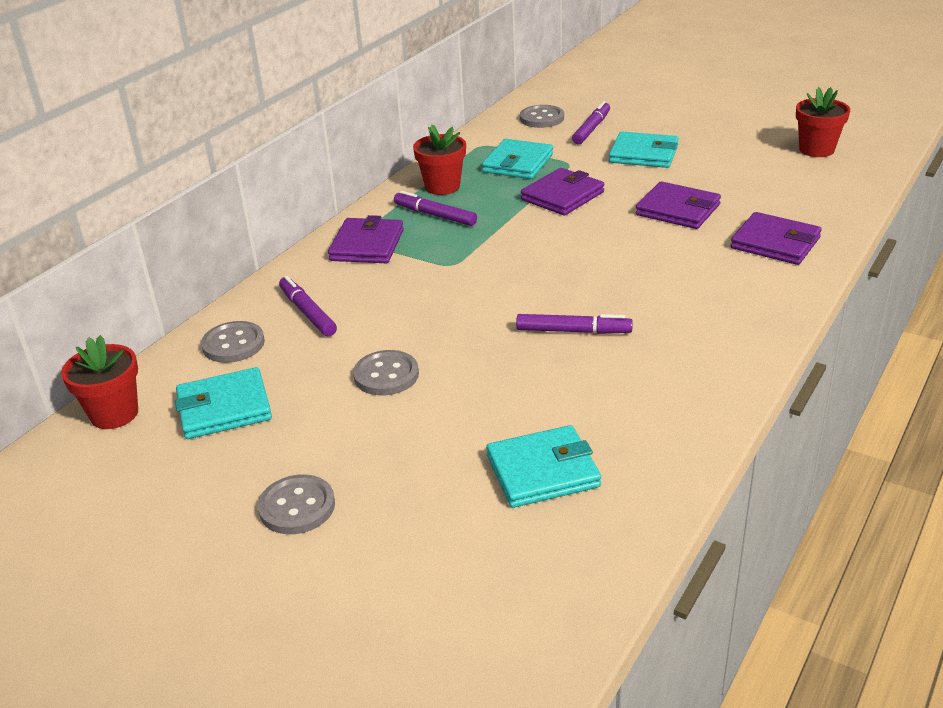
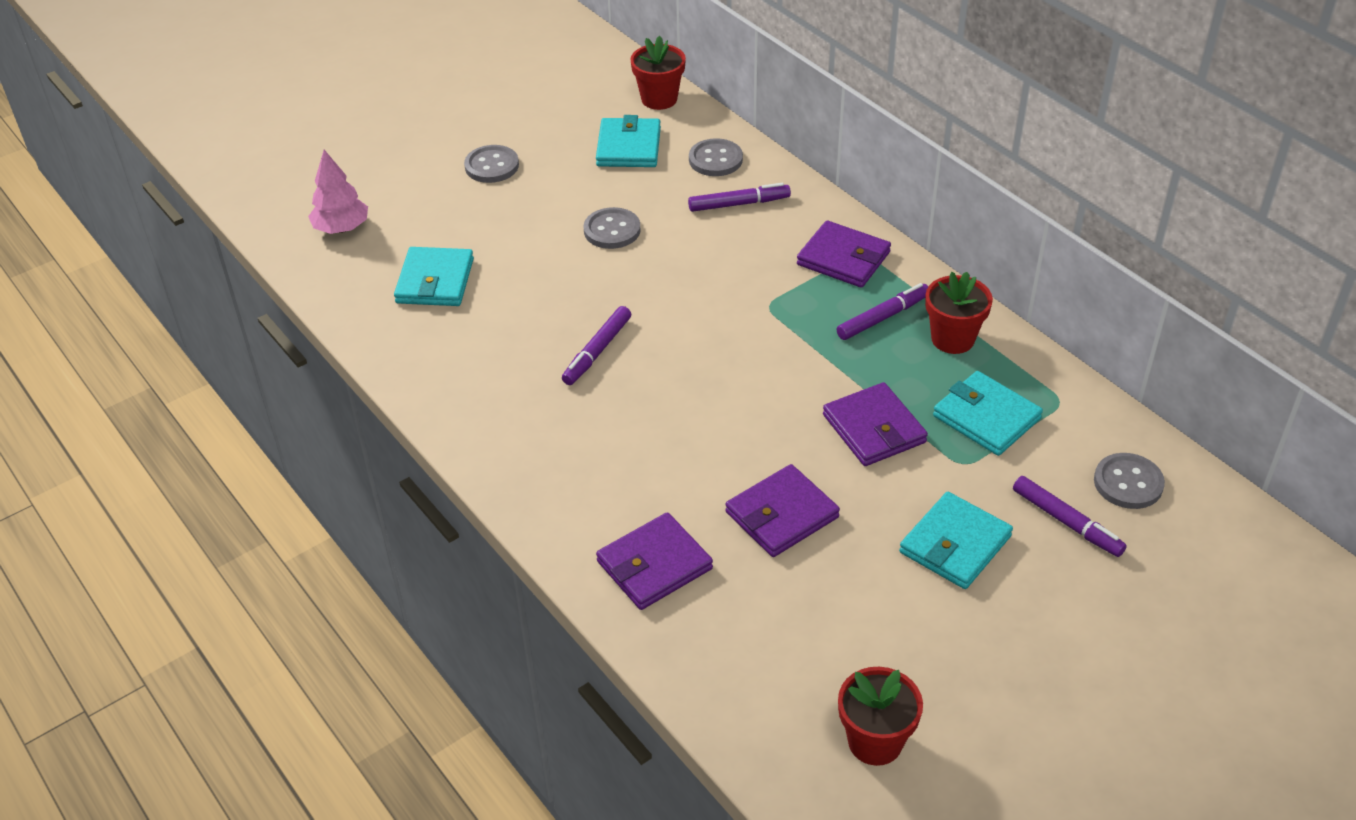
camera: 110 degrees right, 10 degrees up
(492, 601) = (341, 228): none -> pink tree

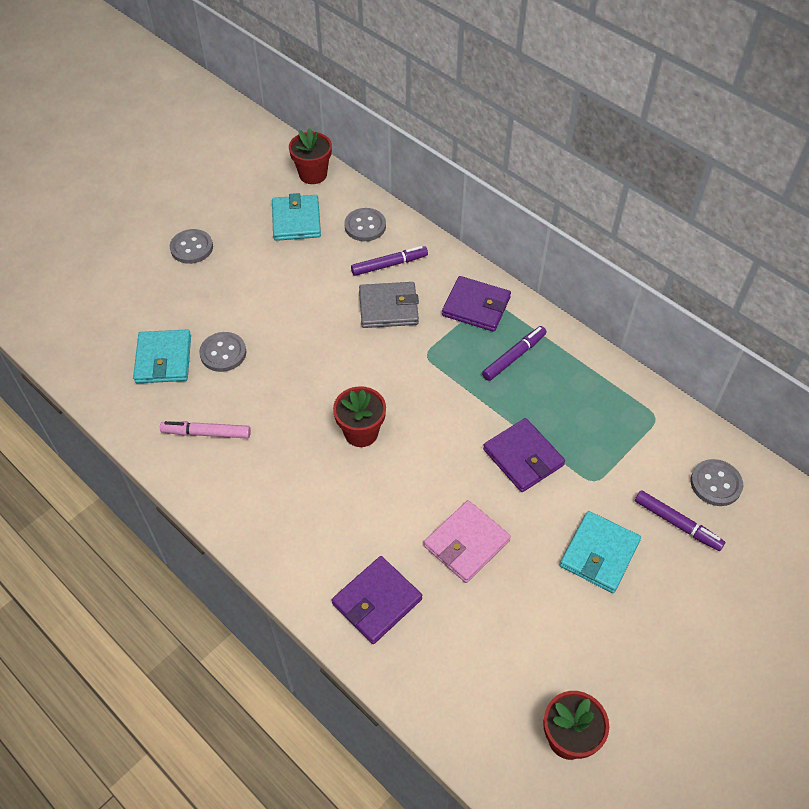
camera: 10 degrees left, 10 degrees up
(341, 228) = (80, 317): pink tree -> none
(473, 364) = (206, 433): none -> pink marker
(597, 351) = (302, 411): purple marker -> none
(612, 230) = (295, 298): grey button -> grey button (223, 353)
(729, 250) = (388, 307): none -> grey wallet
(781, 515) = (466, 543): purple wallet -> pink wallet
(952, 339) = (568, 370): red flower pot -> red flower pot (361, 432)
(986, 417) = (604, 437): turquoise wallet -> none

